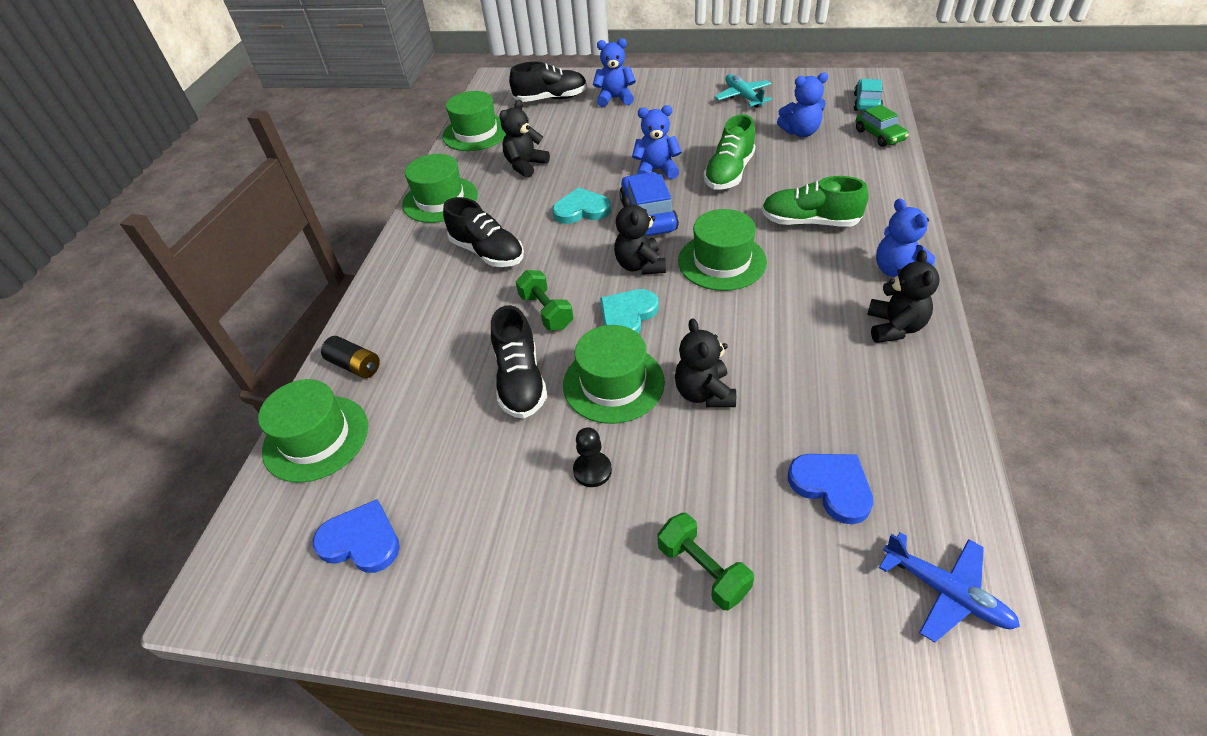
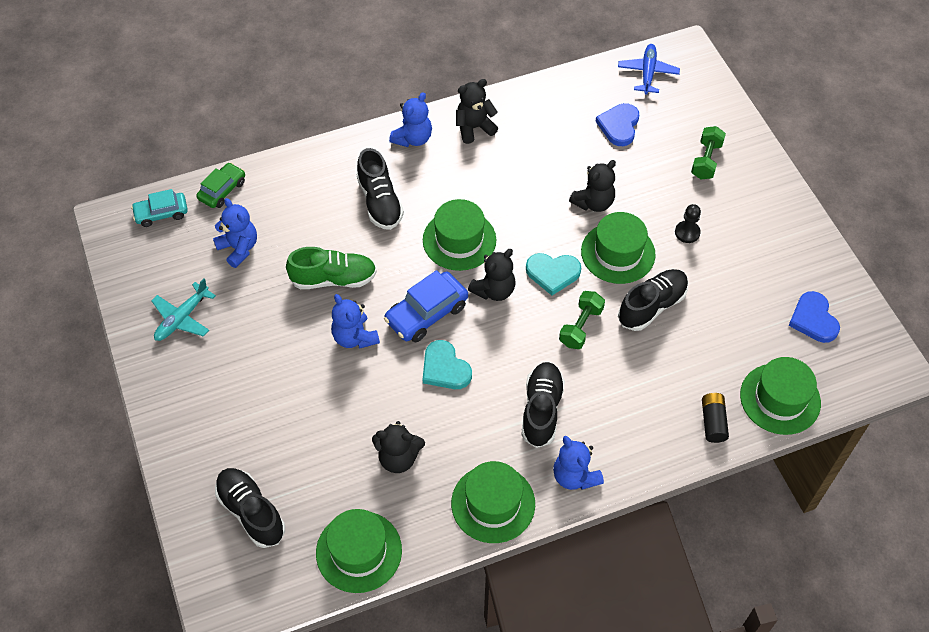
camera: 125 degrees left, 10 degrees up
(615, 98) = (227, 441): blue teddy bear -> blue teddy bear (575, 476)
(809, 222) = (380, 202): green shoe -> black shoe

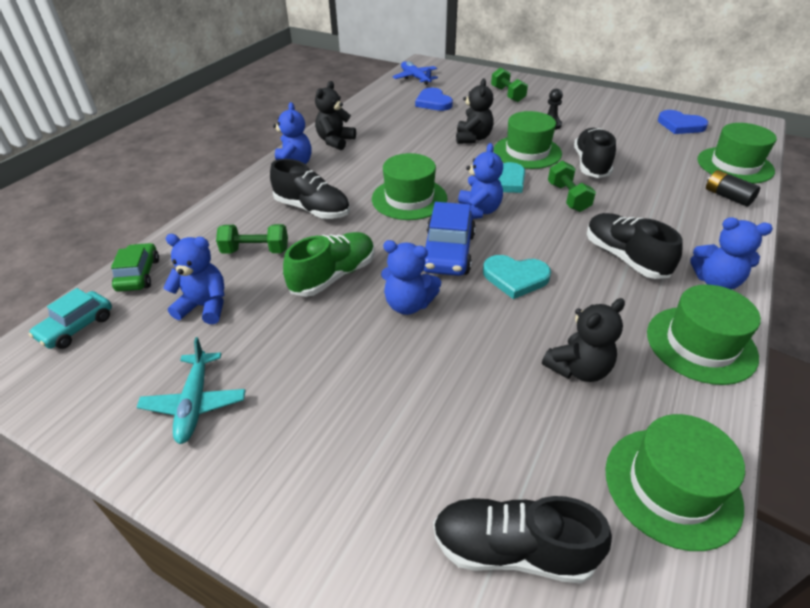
camera: 40 degrees left, 15 degrees down
(306, 219) = (255, 251): none -> green dumbbell
(494, 290) = (478, 211): black teddy bear -> blue teddy bear

